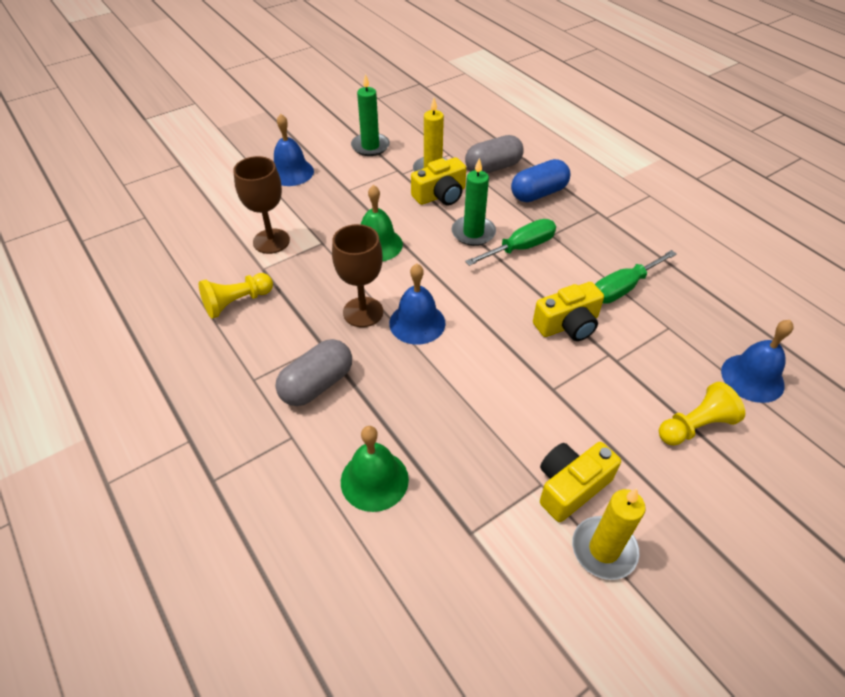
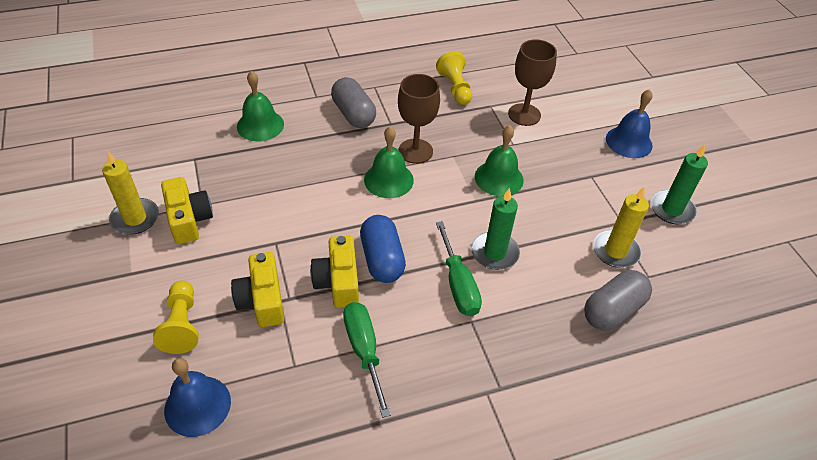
camera: 105 degrees right, 0 degrees up
(417, 323) = (388, 180): blue bell -> green bell
(440, 195) = (567, 245): yellow camera -> yellow camera (262, 300)
(493, 168) = (613, 310): grey capsule -> grey capsule turned 60 degrees clockwise
(538, 193) = (550, 338): blue capsule -> blue capsule (382, 259)

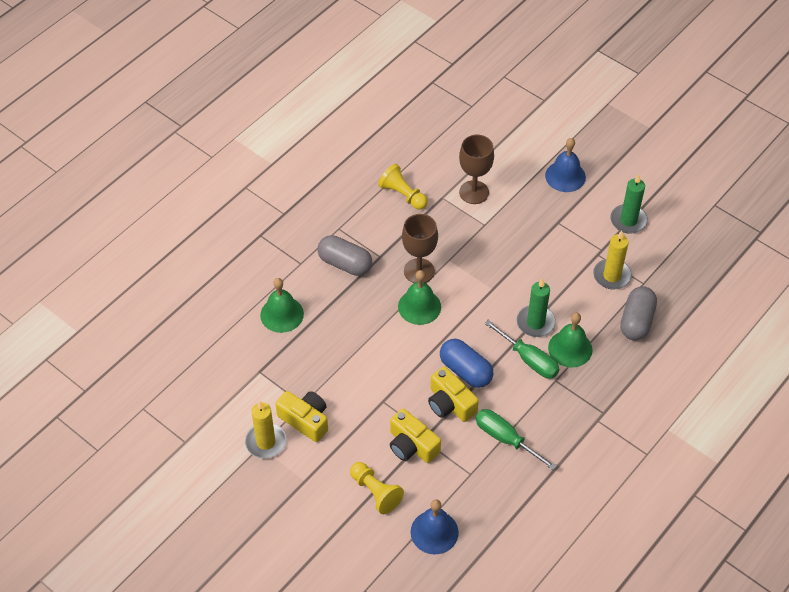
camera: 30 degrees left, 5 degrees up
(499, 178) = (496, 260): green bell -> green bell (570, 348)

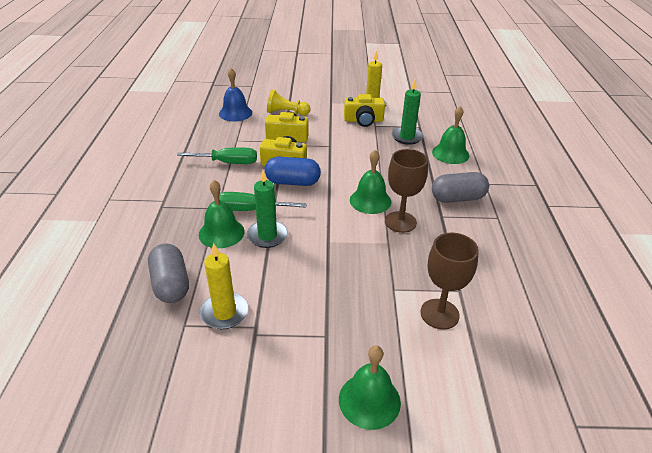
camera: 140 degrees right, 15 degrees down
(403, 195) = (493, 271): yellow pawn -> none
(565, 176) = (369, 400): blue bell -> green bell
(628, 220) = (247, 389): green candle -> green candle (407, 137)

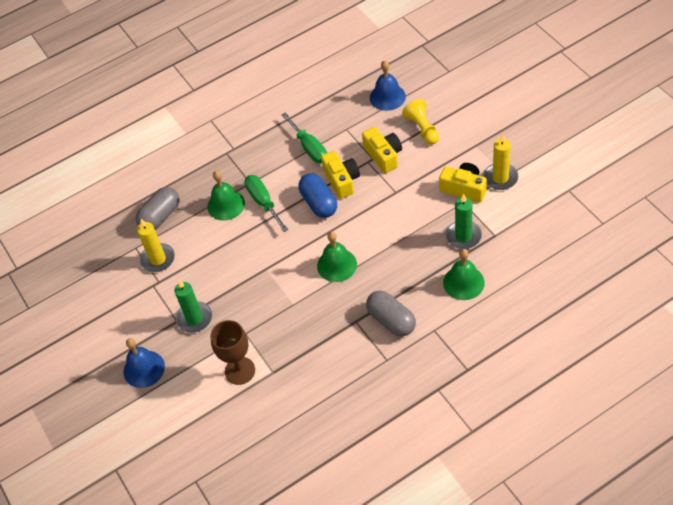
camera: 65 degrees right, 15 degrees up
(267, 236) = (243, 231): green candle -> green candle (194, 318)
(363, 120) = (464, 189): yellow camera -> yellow camera turned 150 degrees clockwise
(369, 400) = (144, 369): green bell -> blue bell
(400, 222) = (324, 298): brown goblet -> none

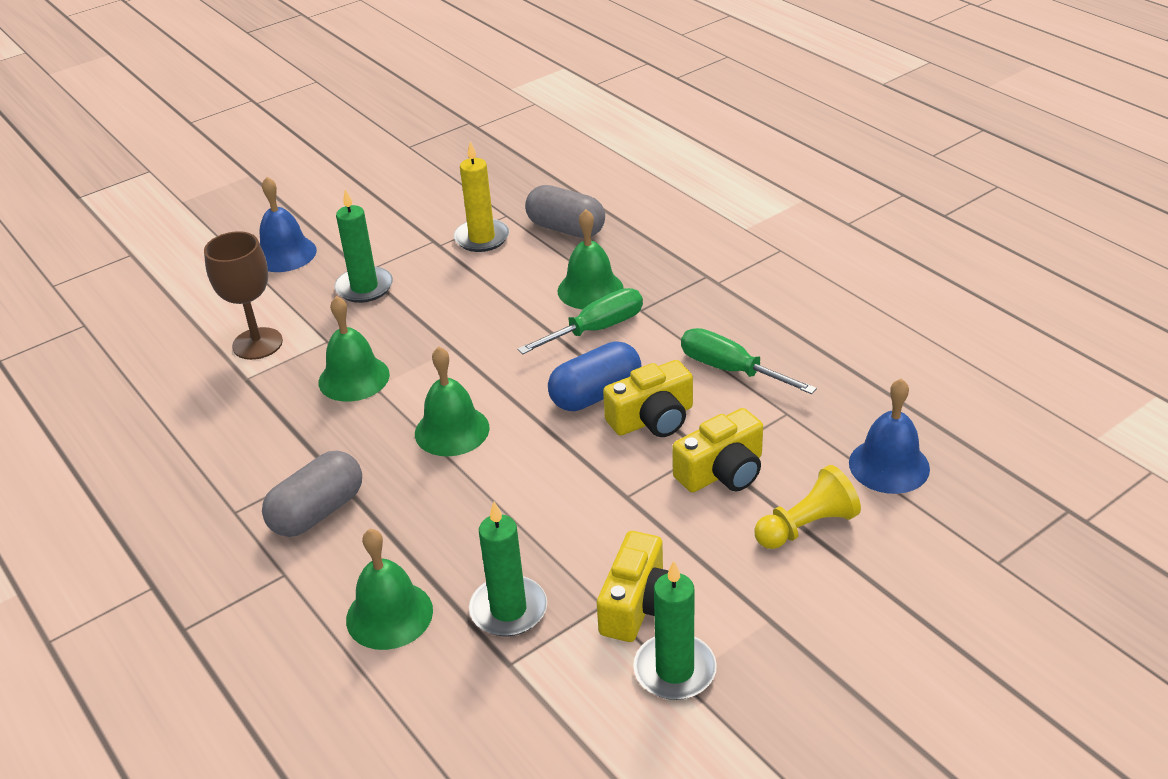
camera: 80 degrees right, 15 degrees down
(283, 315) = (354, 378): none -> green bell
(309, 148) = (730, 370): green screwdriver -> green screwdriver turned 75 degrees clockwise
(500, 178) = (674, 670): yellow candle -> green candle

